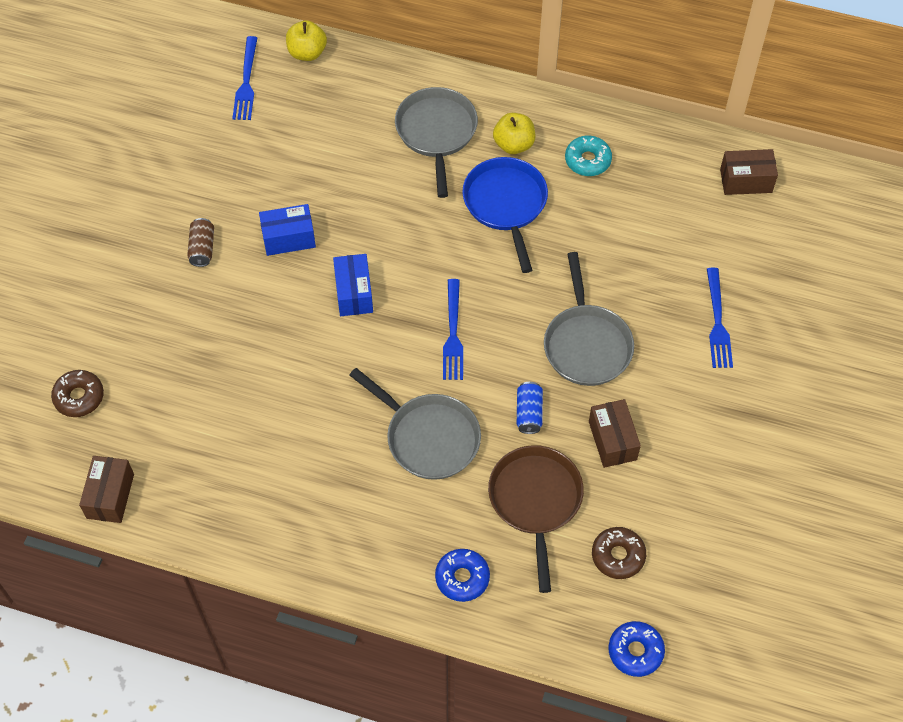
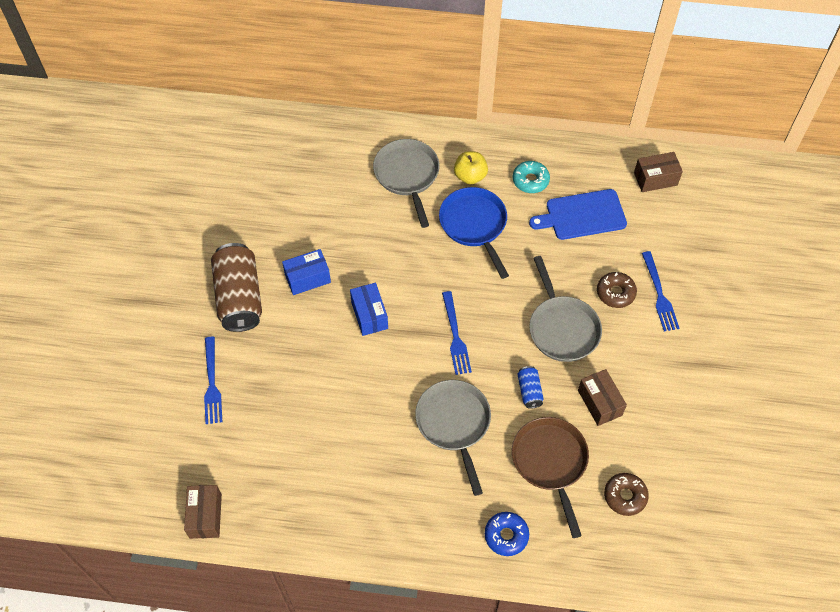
camera: 10 degrees left, 0 degrees up
(79, 397) = (163, 437): brown donut -> brown donut (615, 293)
(202, 248) = (239, 297): brown can -> brown can, size x2.20
(246, 83) = (247, 157): blue fork -> blue fork (212, 384)
(307, 53) = (291, 126): yellow apple -> none
(428, 437) = (454, 424): grey pan -> grey pan turned 135 degrees counterclockwise
(635, 651) = (656, 572): blue donut -> none
(643, 212) = (582, 215): none -> blue cutting board

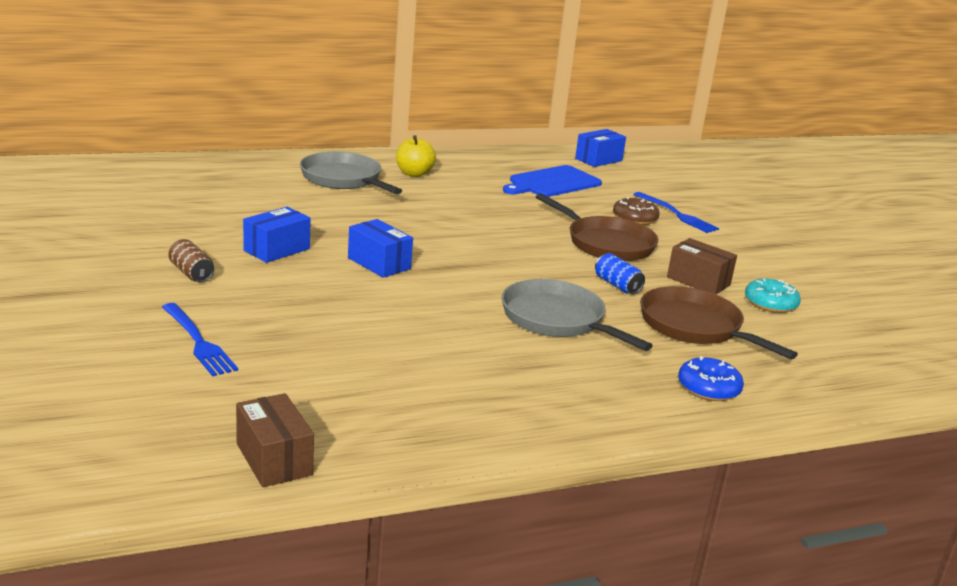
camera: 30 degrees left, 35 degrees down
(239, 297) = (191, 273): brown can -> brown can, size x0.45
(455, 337) = (497, 263): blue fork -> none
(474, 225) = (447, 198): blue pan -> none
(530, 180) = (480, 170): turquoise donut -> turquoise donut (770, 303)
(562, 328) = (606, 243): grey pan -> brown pan
(625, 496) = (799, 335): brown donut -> none
(655, 179) = (598, 160): brown box -> blue box

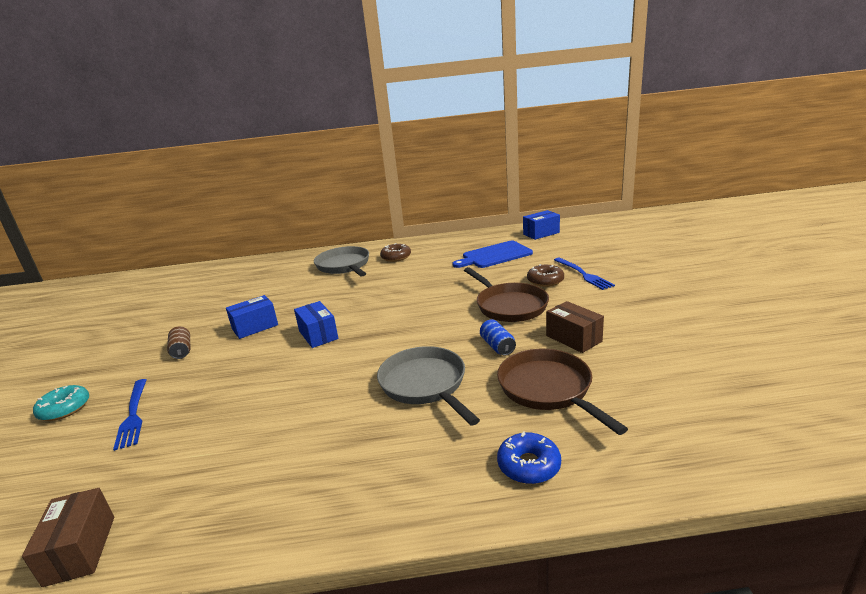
camera: 20 degrees right, 0 degrees up
(414, 173) = (396, 257): yellow apple -> brown donut
(770, 303) = (634, 359): turquoise donut -> turquoise donut (64, 409)

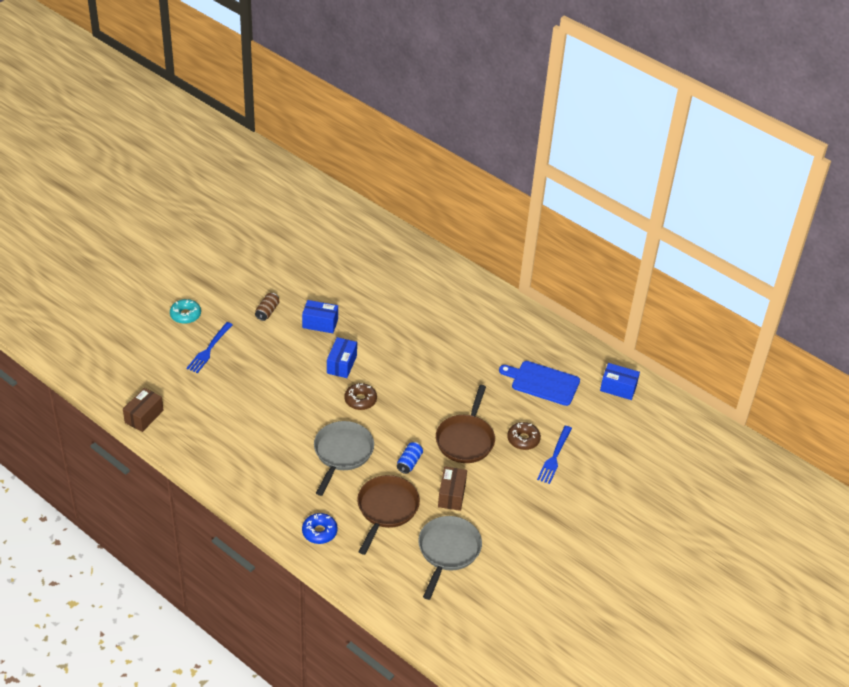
camera: 40 degrees right, 20 degrees up
(344, 266) = (440, 299): grey pan -> grey pan (448, 551)
(396, 257) = (483, 320): brown donut -> brown donut (360, 400)

